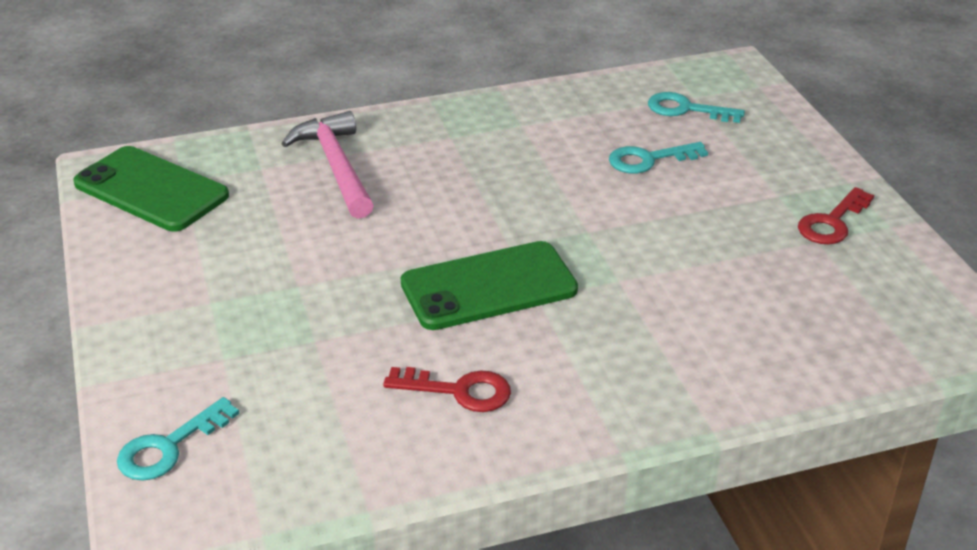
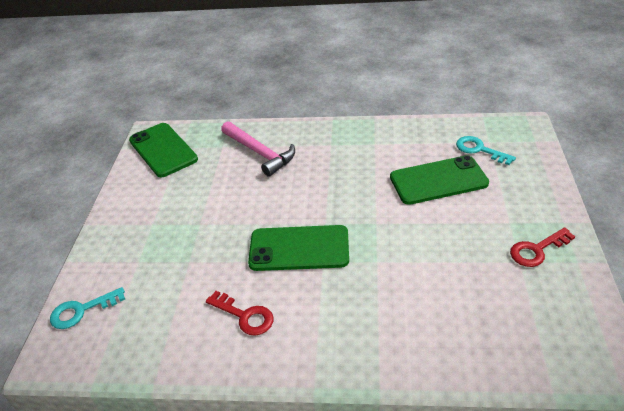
camera: 25 degrees right, 5 degrees up
(336, 166) = (260, 153): pink hammer -> pink hammer turned 135 degrees clockwise
(649, 159) = (438, 180): turquoise key -> green phone

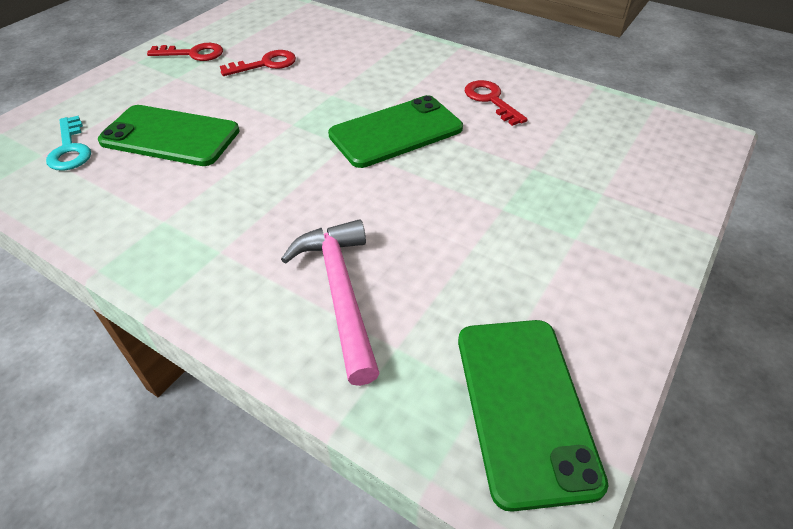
camera: 155 degrees left, 5 degrees up
(82, 310) = (678, 165): turquoise key -> none
(299, 248) = (396, 132): green phone -> green phone turned 60 degrees counterclockwise
(464, 267) = (265, 64): none -> red key

